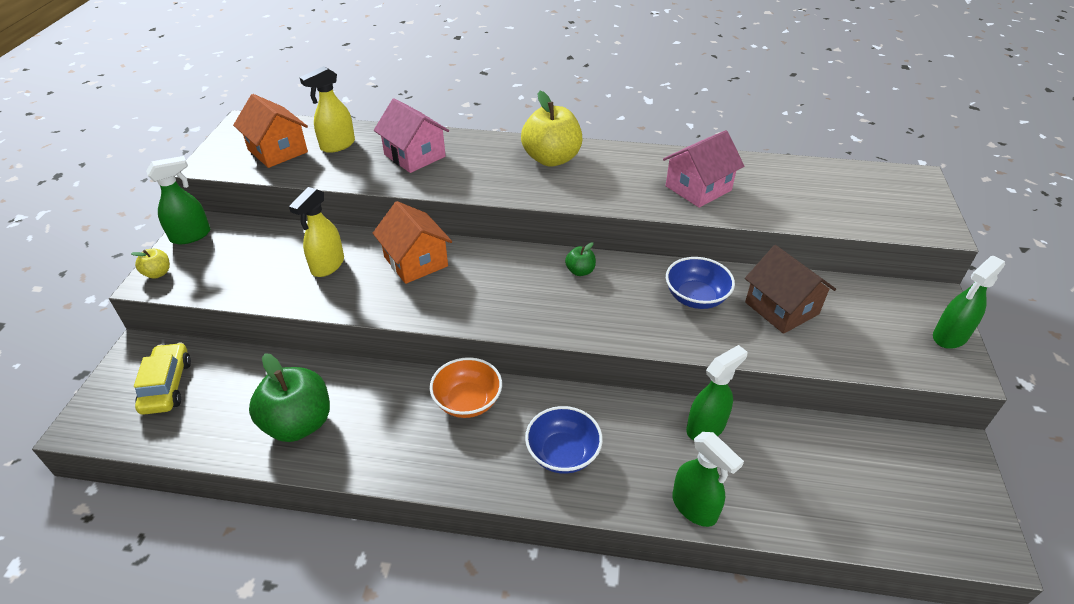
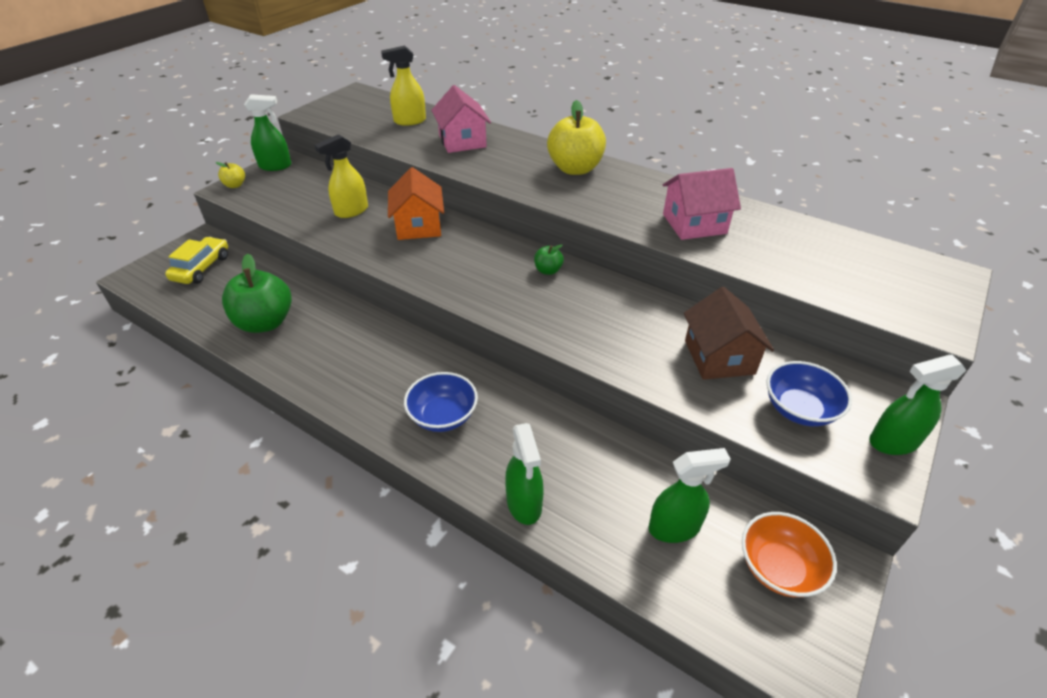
camera: 25 degrees right, 0 degrees up
(277, 151) = (363, 115): orange house -> none
(467, 401) = (397, 349): orange bowl -> orange bowl (778, 568)
(696, 297) = (638, 322): blue bowl -> blue bowl (799, 409)
(706, 427) = (586, 442): green spray bottle -> green spray bottle (674, 527)

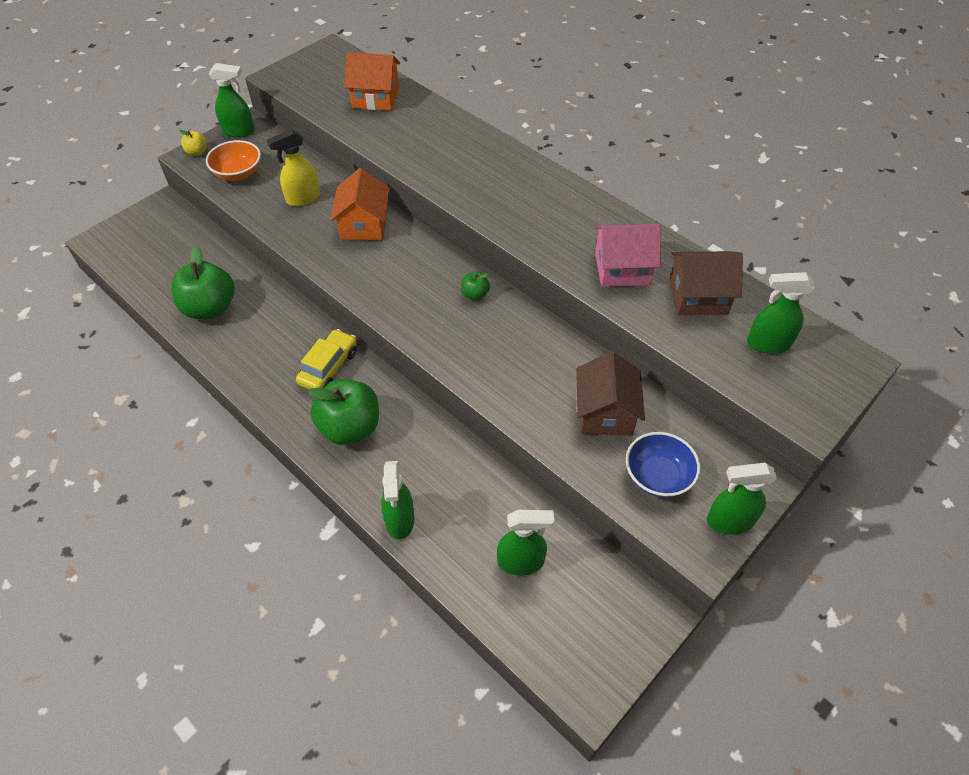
camera: 10 degrees right, 10 degrees up
(201, 268) = (159, 239): yellow car -> yellow car (329, 367)
(409, 121) = (375, 98): yellow spray bottle -> orange house
(443, 416) = (350, 427): blue bowl -> green apple
(462, 141) = (422, 132): pink house -> none
(575, 169) = (526, 183): yellow apple -> none
(777, 238) = (698, 296): none -> brown house
(778, 568) = (597, 611): orange bowl -> orange bowl (238, 173)
(862, 268) = (767, 343): none -> green spray bottle

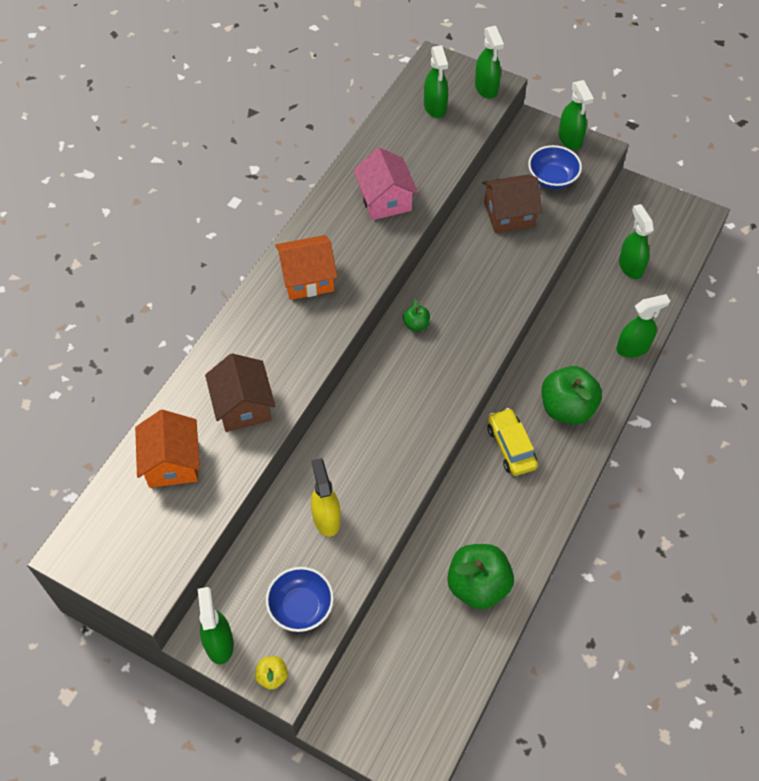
camera: 105 degrees left, 5 degrees up
(238, 173) = (301, 607): orange bowl -> blue bowl
(303, 198) = (326, 518): yellow spray bottle -> yellow spray bottle turned 150 degrees counterclockwise
(329, 367) = (511, 447): yellow car -> yellow car turned 60 degrees clockwise
(364, 225) = (351, 444): orange house -> orange house (307, 278)
(698, 296) = (400, 149): brown house -> brown house (243, 406)
(802, 406) = (486, 88): none -> green spray bottle

